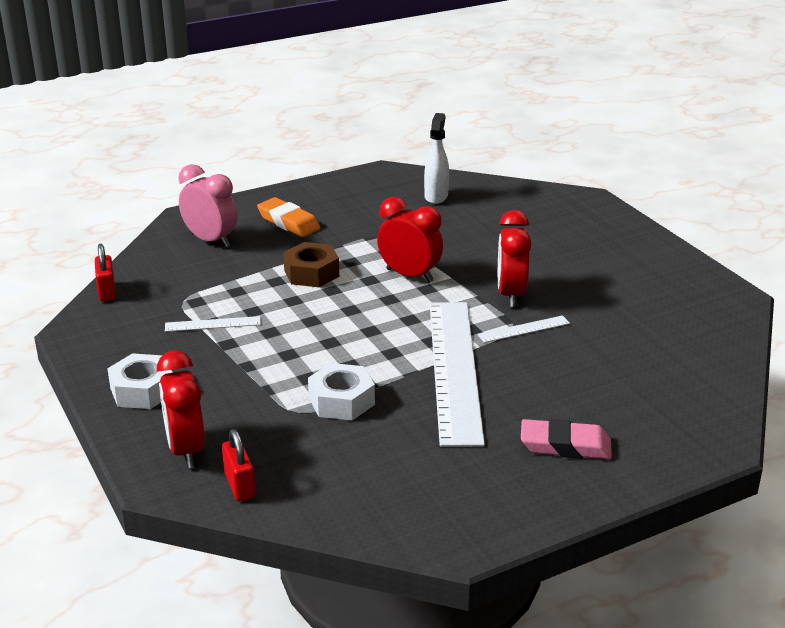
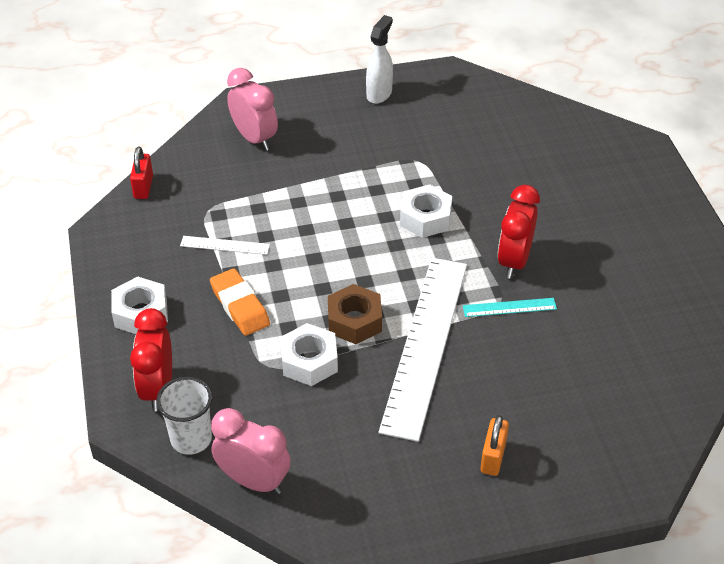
camera: 15 degrees right, 15 degrees up
(240, 485) = (191, 439): red padlock -> white cup
(288, 222) = (334, 127): orange eraser -> orange eraser (240, 306)
(311, 273) = (334, 198): brown nut -> brown nut (354, 321)
(324, 509) = (254, 481): none -> pink clock
(409, 275) = (425, 218): red clock -> white nut
(436, 196) = (489, 116): white spray bottle -> white spray bottle (379, 94)
(524, 329) = (509, 307): white ruler -> turquoise ruler
(565, 446) = (493, 457): pink eraser -> orange padlock

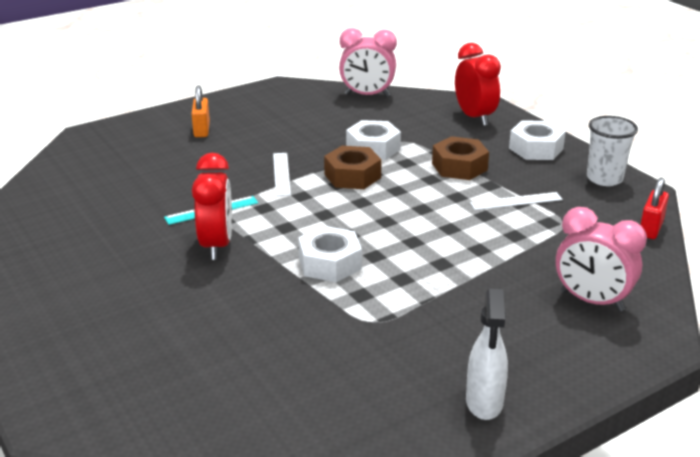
camera: 160 degrees right, 15 degrees down
(143, 187) = (651, 228): red padlock -> red padlock turned 45 degrees clockwise
(191, 439) = (426, 103): white cup -> white cup (604, 178)
(240, 306) = (459, 167): orange eraser -> brown nut
(425, 344) = (281, 174): white ruler -> white ruler, size x0.41

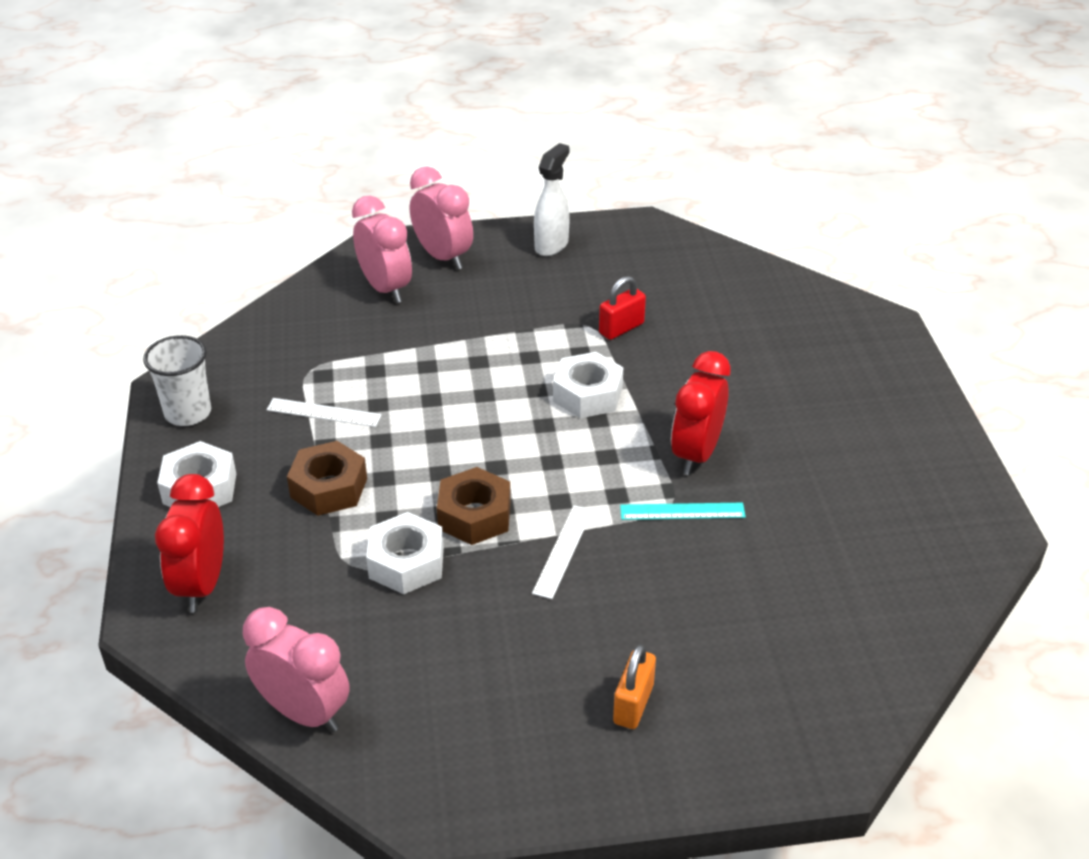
camera: 155 degrees left, 10 degrees up
(580, 350) = (443, 257): none -> pink clock
(651, 228) = (235, 337): red padlock -> red padlock (621, 328)

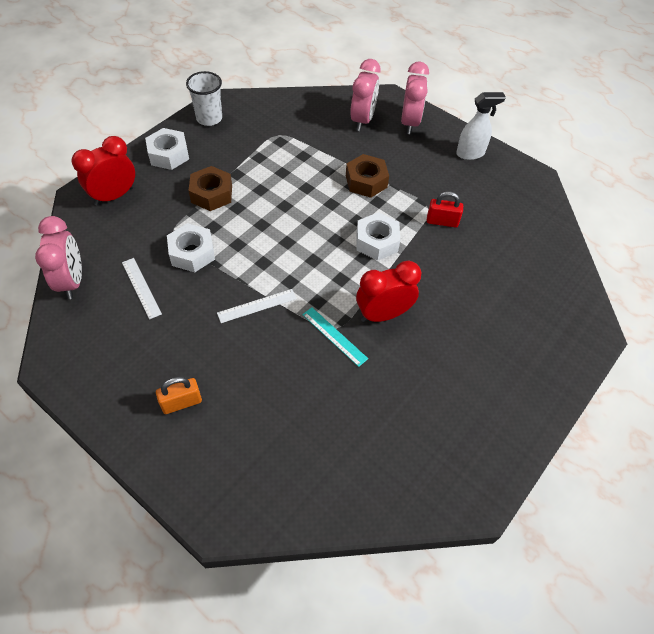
camera: 45 degrees right, 15 degrees up
(324, 412) = (256, 159): white ruler -> white ruler (141, 288)
(474, 515) = (246, 256): brown nut -> brown nut (366, 181)

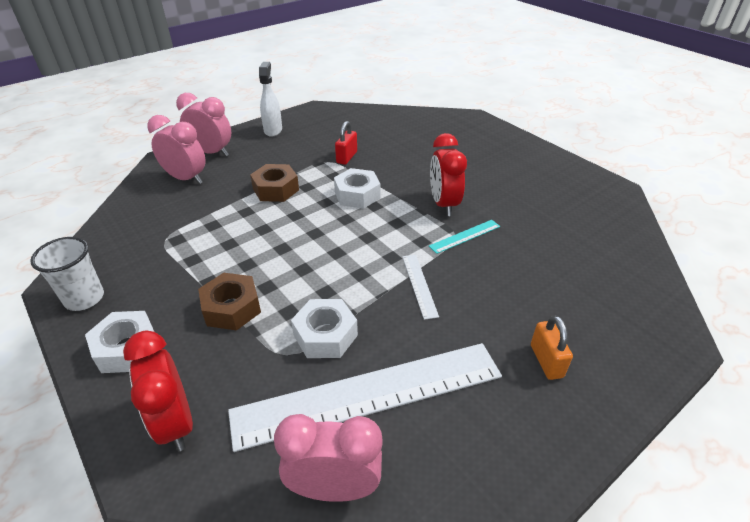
camera: 75 degrees left, 15 degrees down
(141, 288) = (369, 394): white ruler -> white ruler, size x2.47

